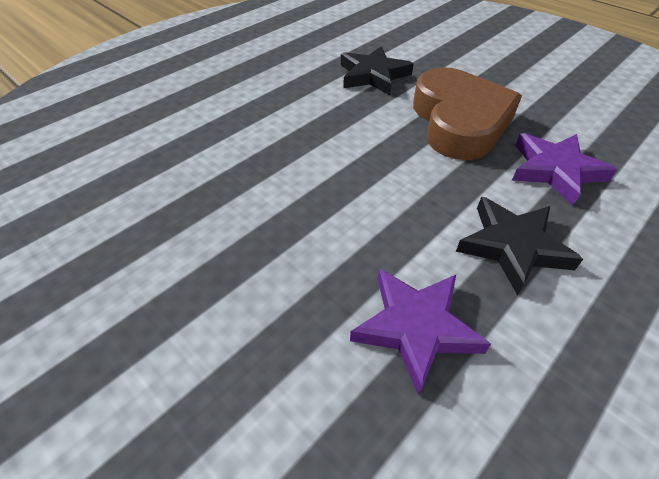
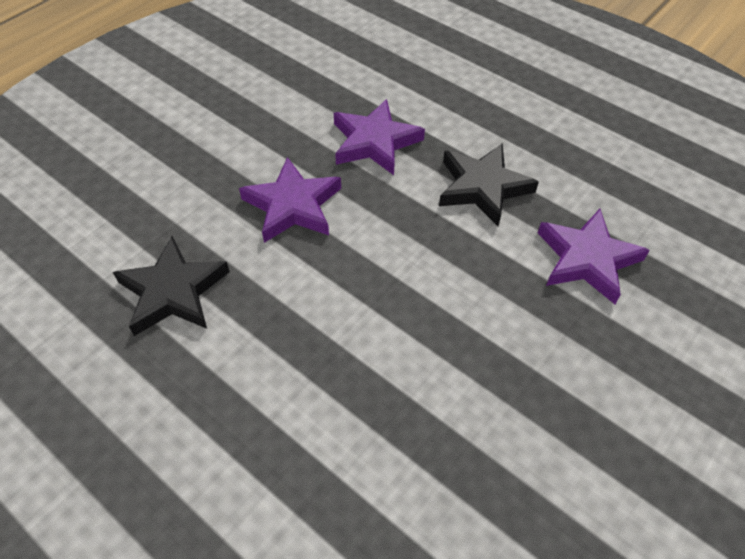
camera: 95 degrees left, 5 degrees up
(459, 122) = (293, 205): brown heart -> purple star

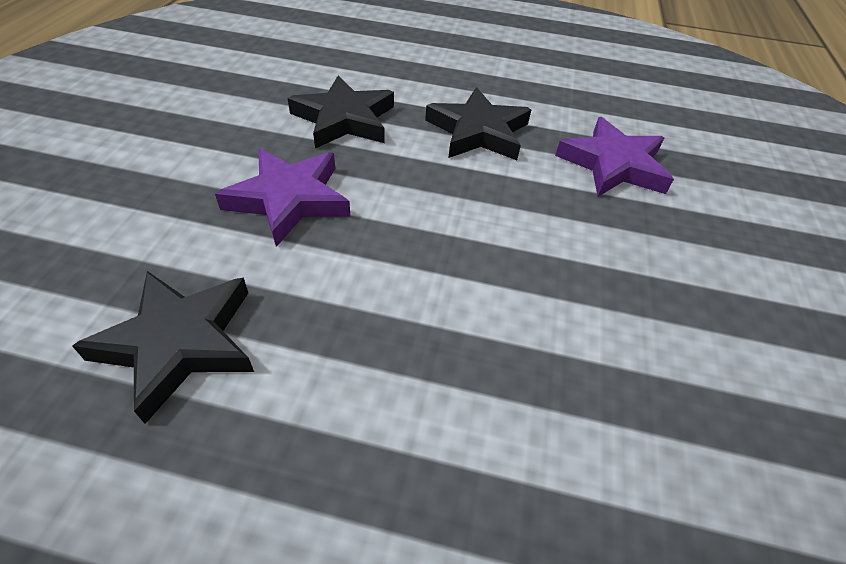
camera: 30 degrees left, 5 degrees down
(374, 142) = (344, 119): purple star -> black star

